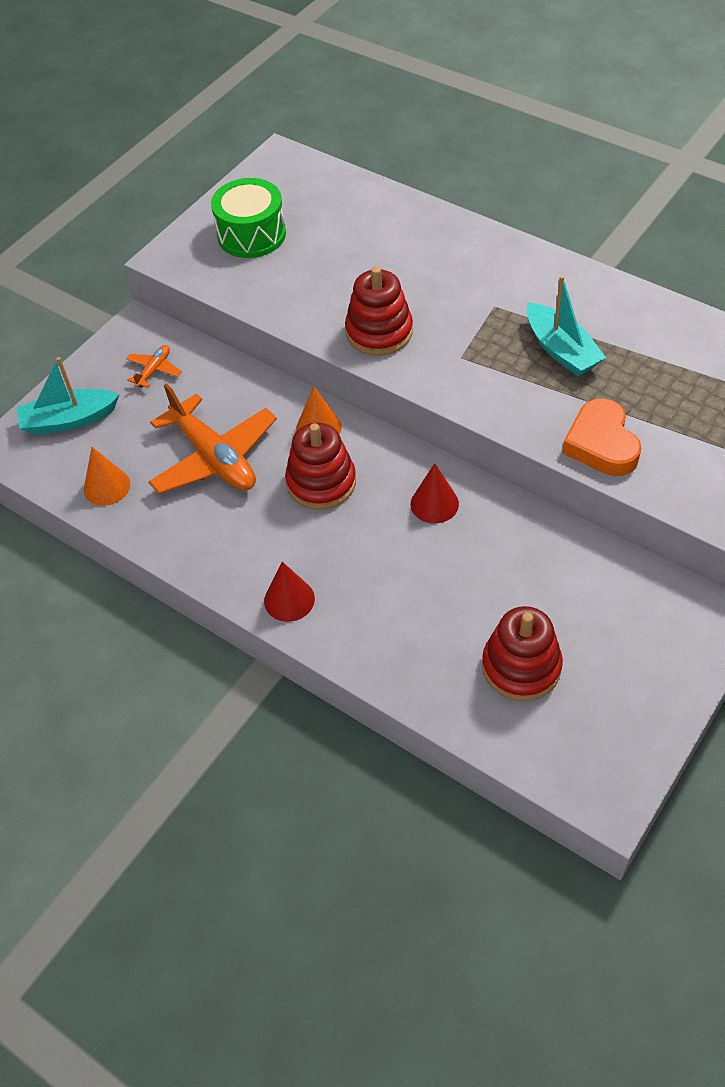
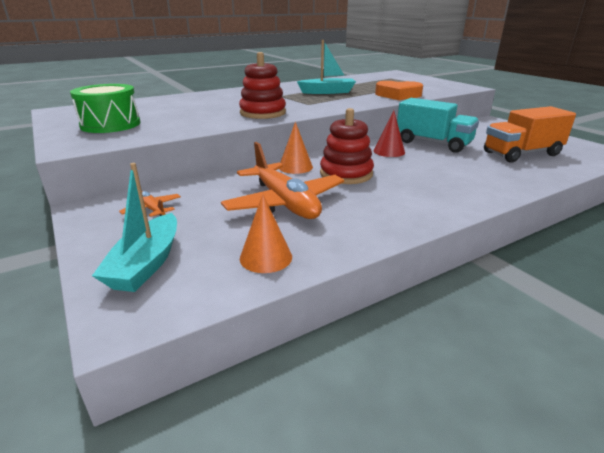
camera: 70 degrees left, 25 degrees down
(214, 458) = (285, 203): orange plane -> orange plane turned 75 degrees clockwise
(289, 599) = (452, 201): red cone -> none
(507, 548) = (433, 143): none -> turquoise truck
(521, 667) = (521, 154): red stacking toy -> orange truck

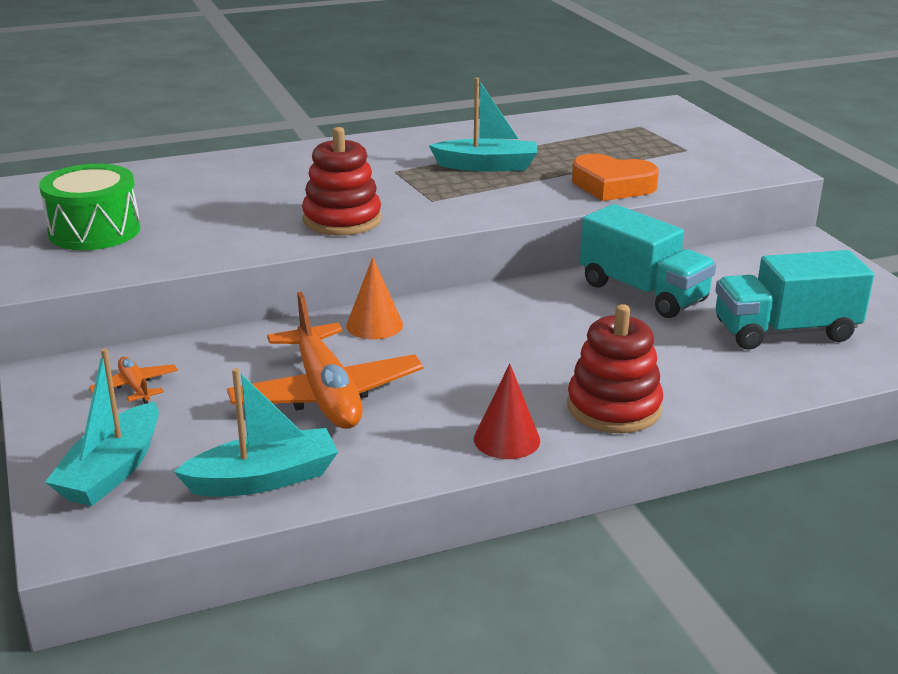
camera: 10 degrees right, 0 degrees up
(266, 257) = (264, 479): orange cone -> turquoise boat
(346, 174) = (448, 348): red stacking toy -> red stacking toy (613, 408)
(389, 151) = (550, 304): red cone -> red cone (506, 439)
(521, 154) = (785, 331): orange truck -> turquoise truck

